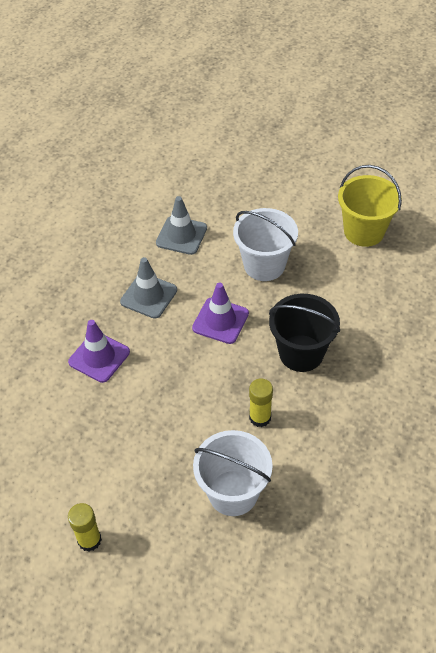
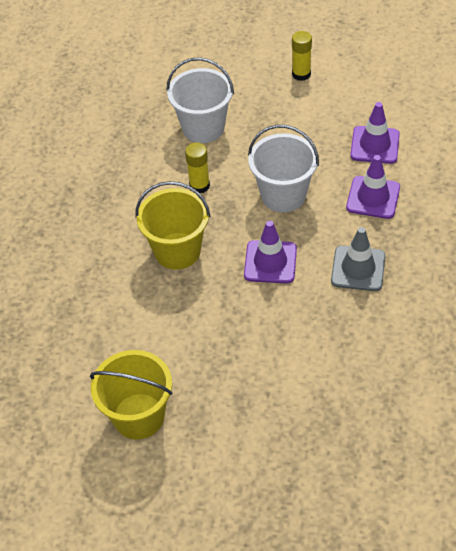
camera: 165 degrees right, 0 degrees up
(64, 414) = (375, 145): none -> purple traffic cone
(181, 235) = (359, 351): grey traffic cone -> none
(264, 265) = (246, 337): white bucket -> white bucket (283, 195)
(301, 353) = (177, 251): black bucket -> yellow bucket

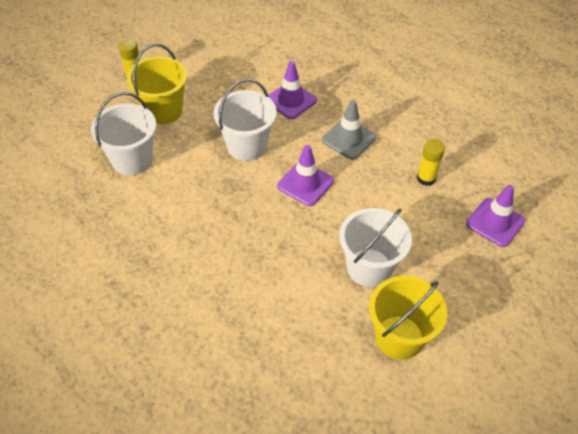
camera: 65 degrees left, 0 degrees up
(177, 251) = (248, 235): yellow bucket -> yellow bucket (163, 110)
(199, 186) = (192, 190): yellow glue stick -> yellow glue stick (426, 178)
(203, 358) = (369, 268): none -> white bucket
(375, 145) = (243, 76): purple traffic cone -> purple traffic cone (495, 222)

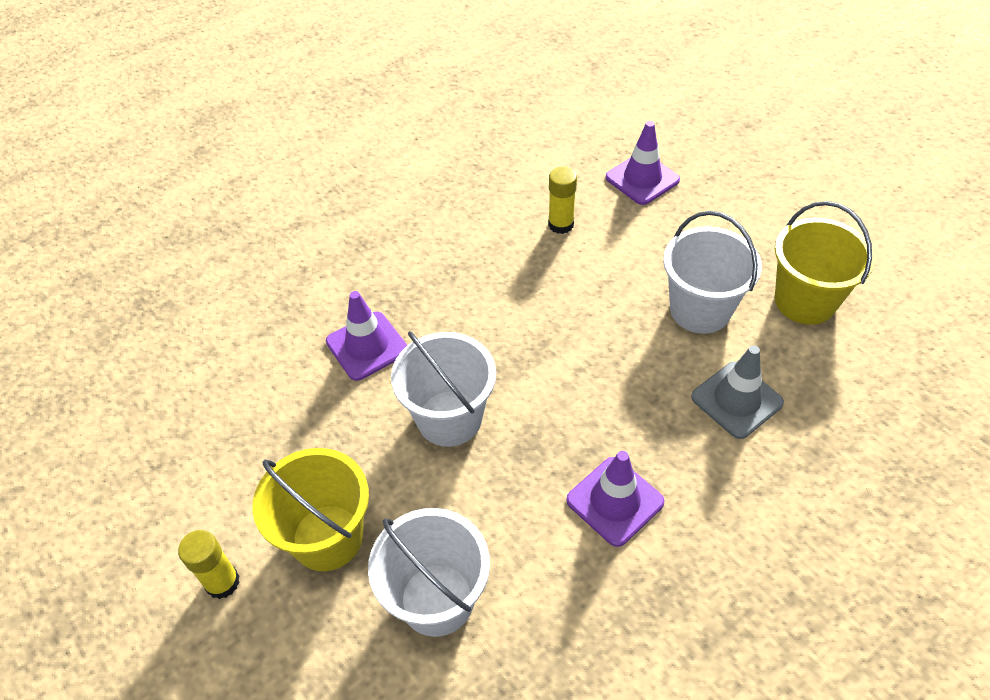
camera: 75 degrees left, 0 degrees up
(305, 183) = (544, 354): purple traffic cone -> purple traffic cone (615, 501)
(348, 139) = (469, 290): grey traffic cone -> grey traffic cone (736, 400)

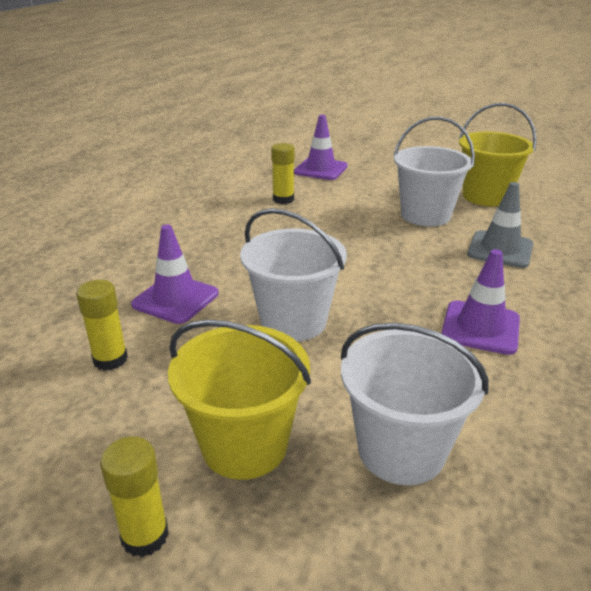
camera: 30 degrees left, 20 degrees down
(279, 401) = (110, 359): none -> yellow glue stick

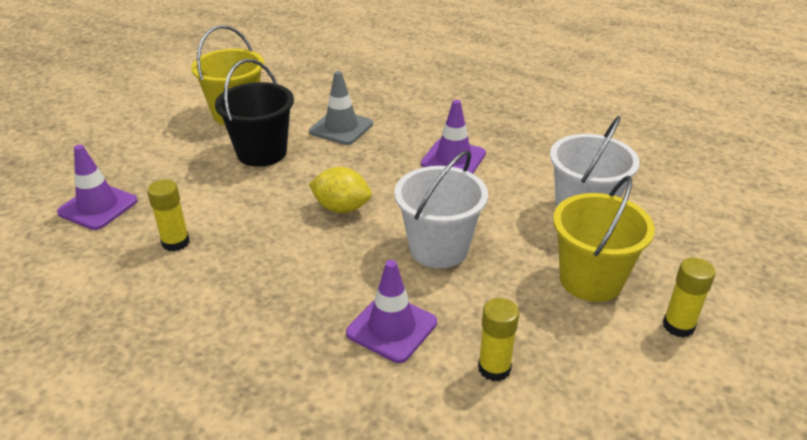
camera: 85 degrees left, 5 degrees up
(349, 261) = (341, 208): none -> yellow lemon
(425, 215) = (262, 152): white bucket -> black bucket

